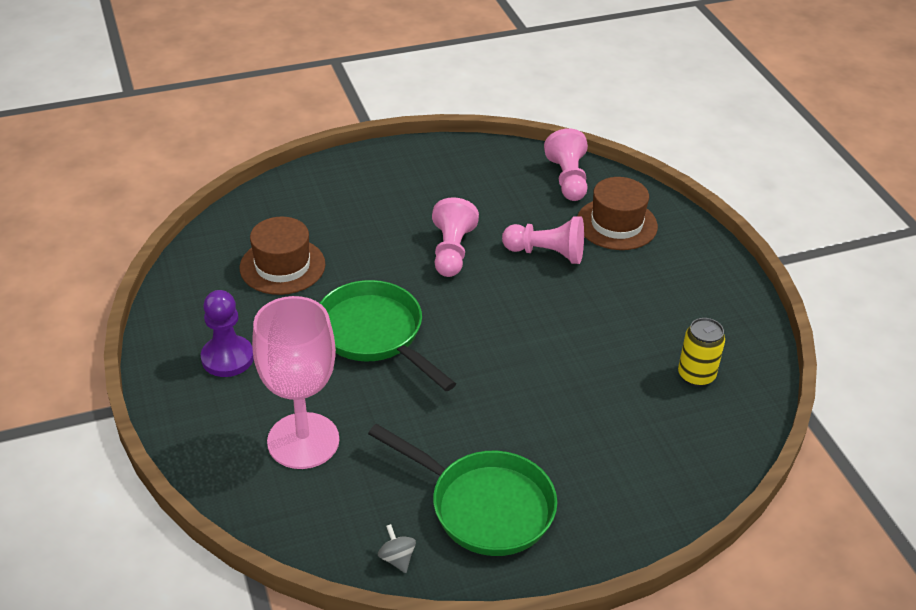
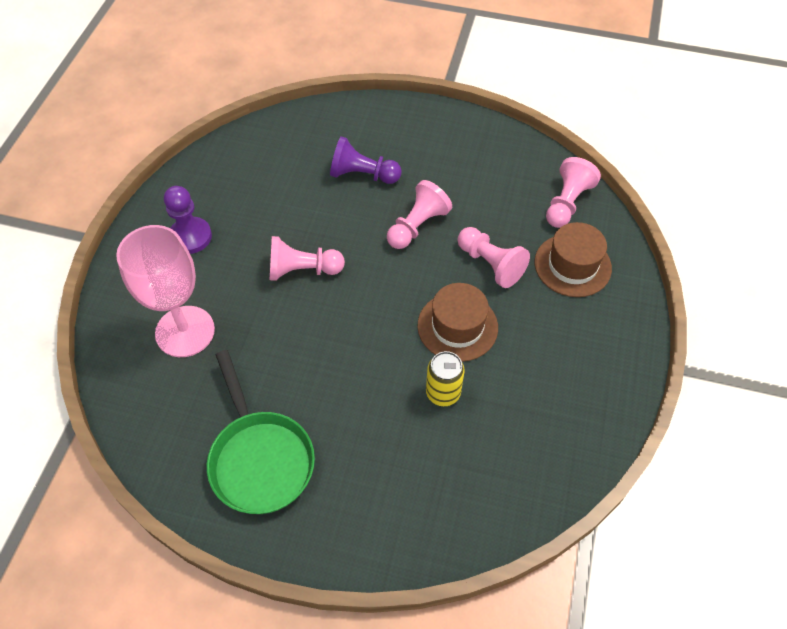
camera: 35 degrees right, 15 degrees up
(282, 266) = (286, 178): brown hat -> brown hat (457, 326)
(358, 232) = (362, 175): none -> purple pawn
(375, 335) = (302, 270): green pan -> pink pawn
(397, 558) = (168, 463): grey spinning top -> none
(696, 375) = (518, 442): yellow can -> yellow can (443, 393)

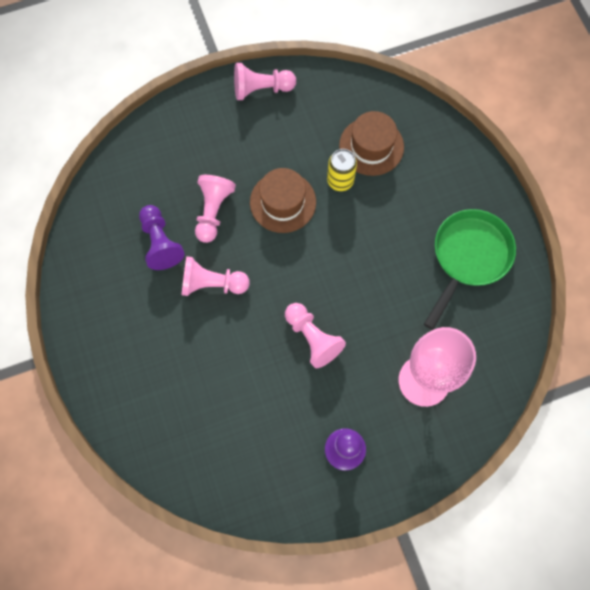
camera: 125 degrees left, 15 degrees up
(362, 175) = (187, 361): purple pawn -> purple pawn (160, 243)
(567, 203) = (116, 192): pink pawn -> pink pawn (261, 89)
(572, 265) = (176, 158): brown hat -> brown hat (371, 146)

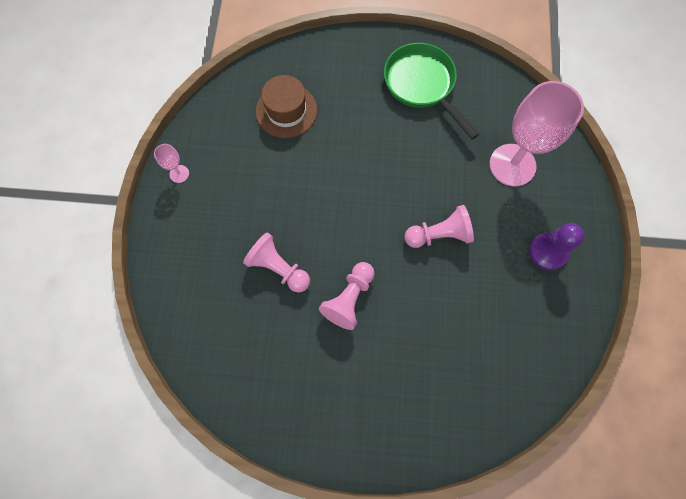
camera: 65 degrees left, 0 degrees up
(160, 243) = (285, 329): purple pawn -> none
(261, 89) = (179, 174): pink pawn -> pink goblet
(283, 202) = (300, 204): brown hat -> none
(340, 181) = (305, 149): yellow can -> none

